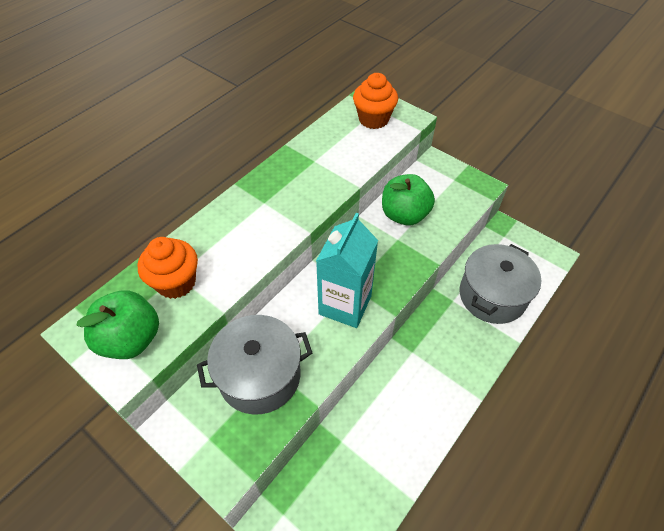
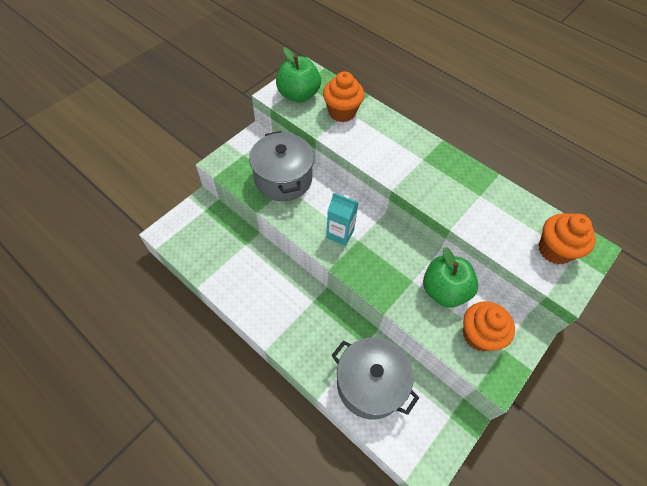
camera: 90 degrees right, 5 degrees up
(345, 305) = (340, 233): turquoise carton -> turquoise carton, size x0.63
(445, 194) = (479, 335): none -> orange cupcake

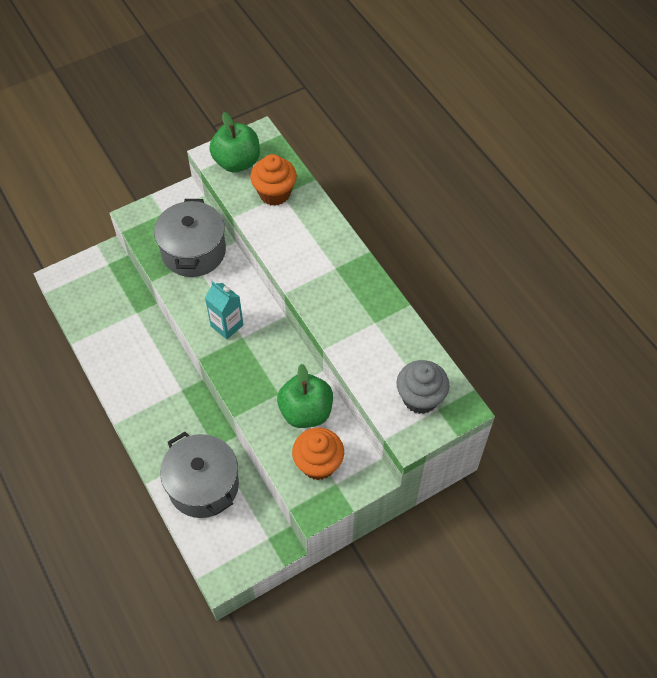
camera: 20 degrees right, 0 degrees up
(554, 250) = (420, 398): orange cupcake -> grey cupcake

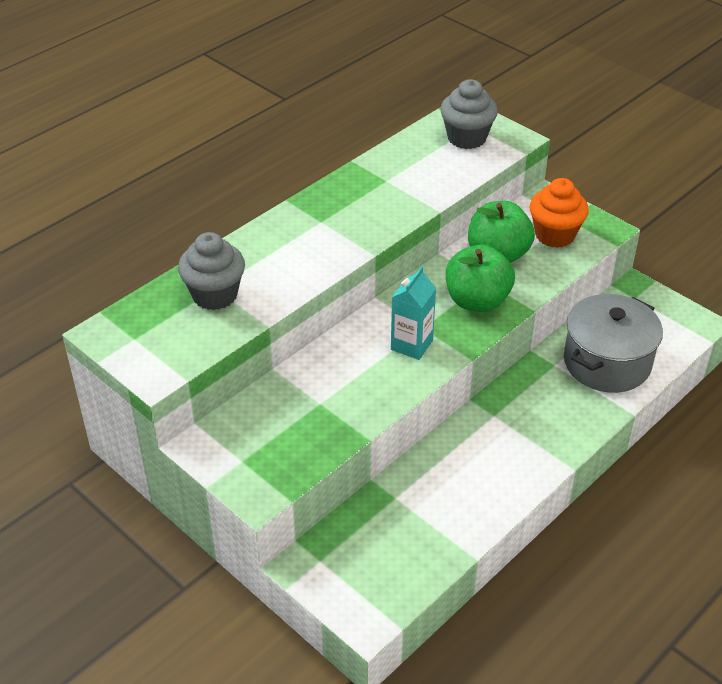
camera: 105 degrees left, 15 degrees down
(193, 251) = (303, 407): grey pot -> none
(237, 162) = (164, 344): green apple -> green apple (477, 301)
(274, 193) = (215, 295): orange cupcake -> grey cupcake

